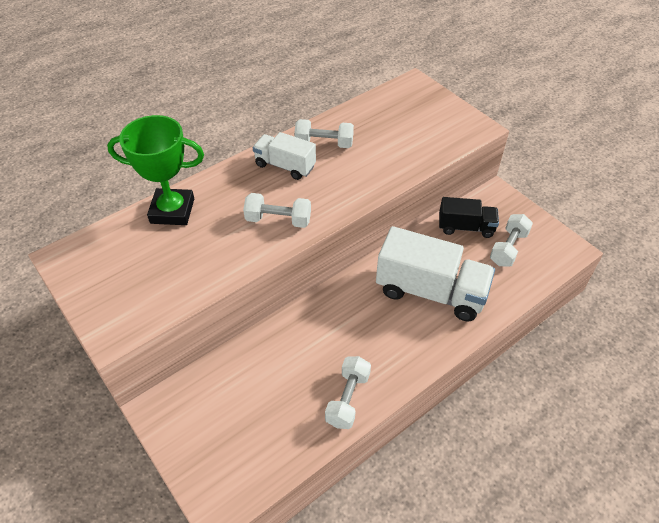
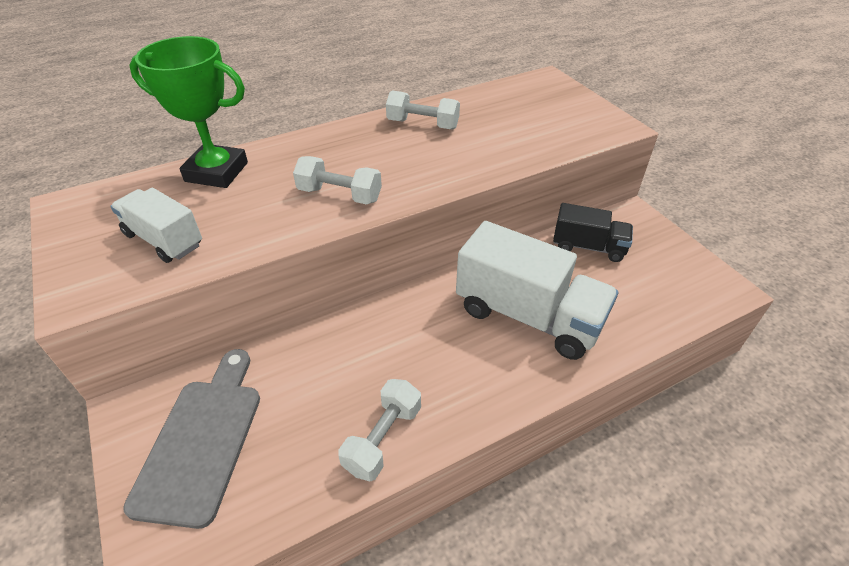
camera: 10 degrees right, 5 degrees down
(219, 421) = (202, 440): none -> grey cutting board
(285, 166) = (368, 141): white truck -> white truck (164, 240)
(508, 248) = (641, 277): white dumbbell -> none

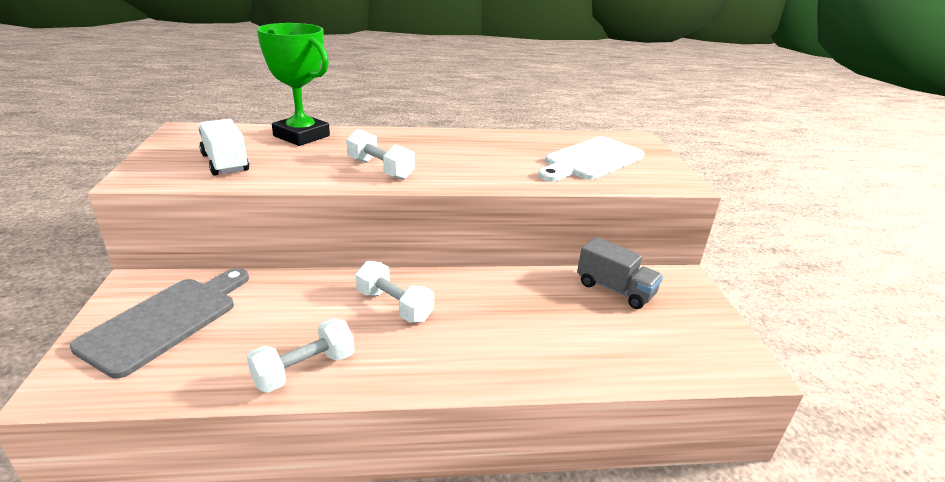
camera: 20 degrees right, 15 degrees down
(422, 124) = (493, 144): white dumbbell -> white dumbbell (394, 306)
(526, 120) = (591, 160): none -> white cutting board
(528, 316) = (511, 324): white truck -> none
(588, 247) = (615, 289): black truck -> grey truck

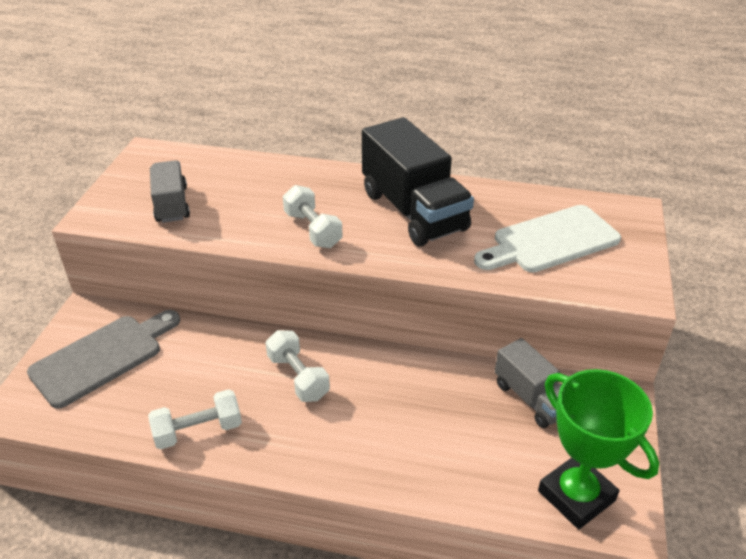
camera: 20 degrees right, 10 degrees up
(225, 163) = (172, 204): white truck -> grey truck
(301, 136) = (254, 170): green trophy -> green trophy (576, 496)
(465, 151) = (413, 211): none -> black truck

